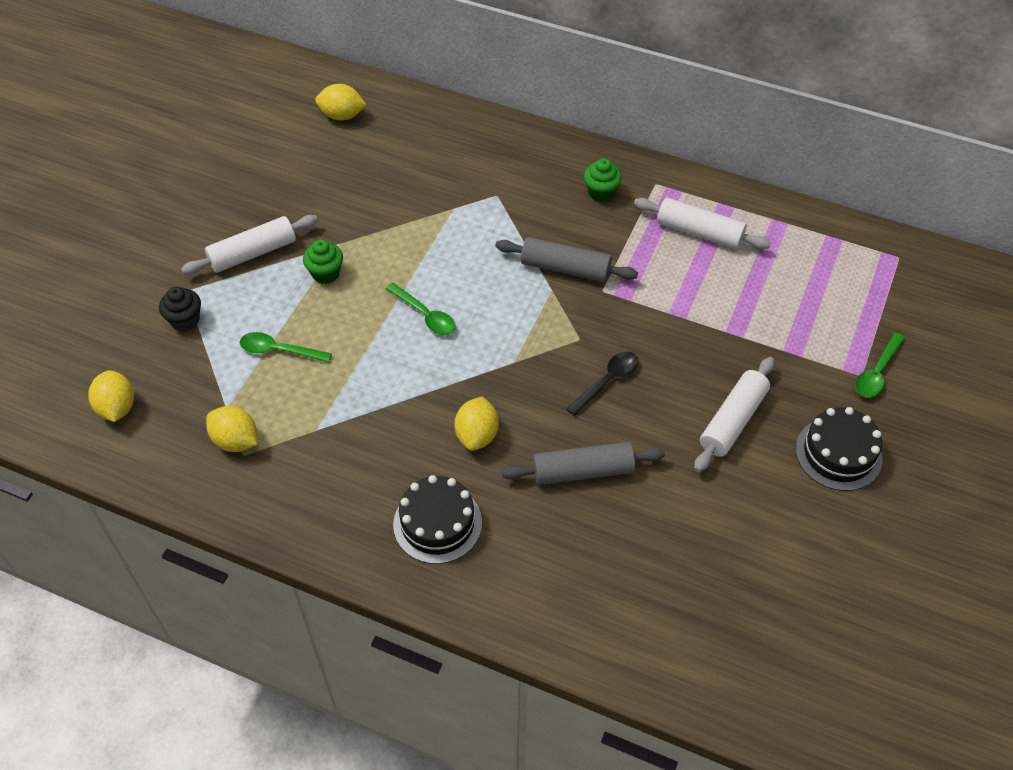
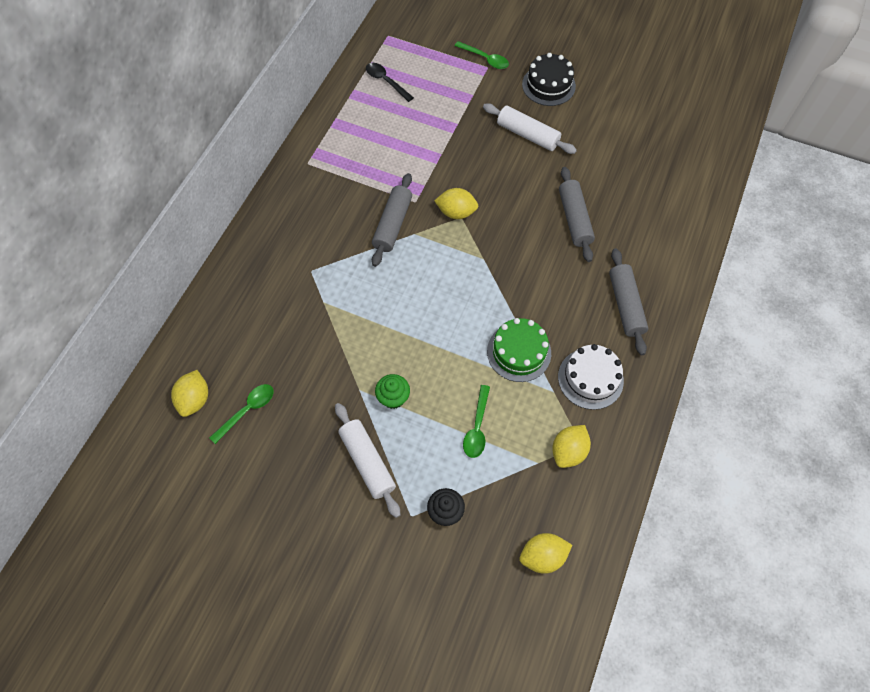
camera: 90 degrees left, 10 degrees up
(330, 472) = (590, 378): none -> white cake
(374, 395) = (519, 352): none -> green cake
(425, 315) = (439, 319): green spoon -> green spoon (247, 410)
(437, 523) = (625, 305): black cake -> grey rolling pin
(477, 435) = (550, 282): yellow lemon -> yellow lemon (456, 212)
(601, 192) = (314, 199): green cupcake -> none
(607, 381) = (498, 202): black spoon -> black spoon (386, 81)
(699, 232) = (359, 140): white rolling pin -> none

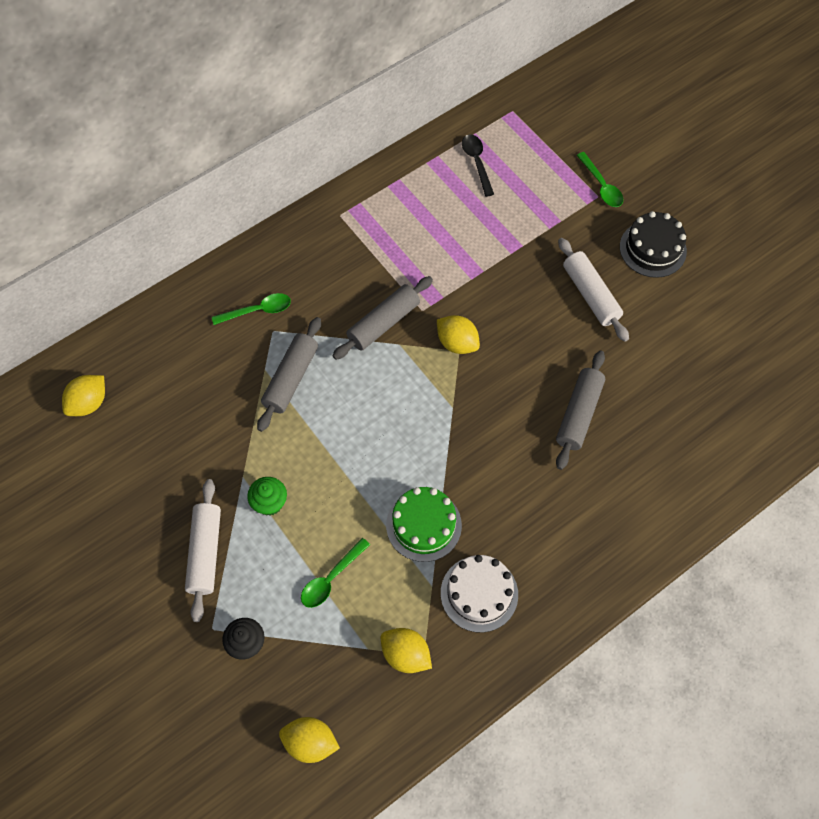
camera: 30 degrees right, 0 degrees up
(247, 410) = (128, 440): green spoon -> green spoon (257, 310)
(568, 451) = (405, 655): yellow lemon -> yellow lemon turned 60 degrees clockwise
(625, 305) = (570, 537): grey rolling pin -> grey rolling pin (291, 378)

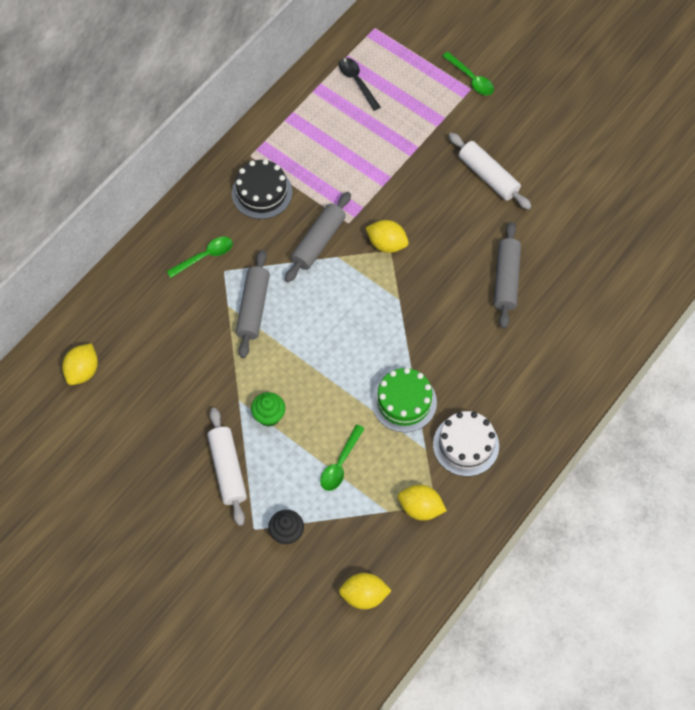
camera: 15 degrees left, 0 degrees up
(653, 249) = (530, 124): black cake -> black cake (262, 192)

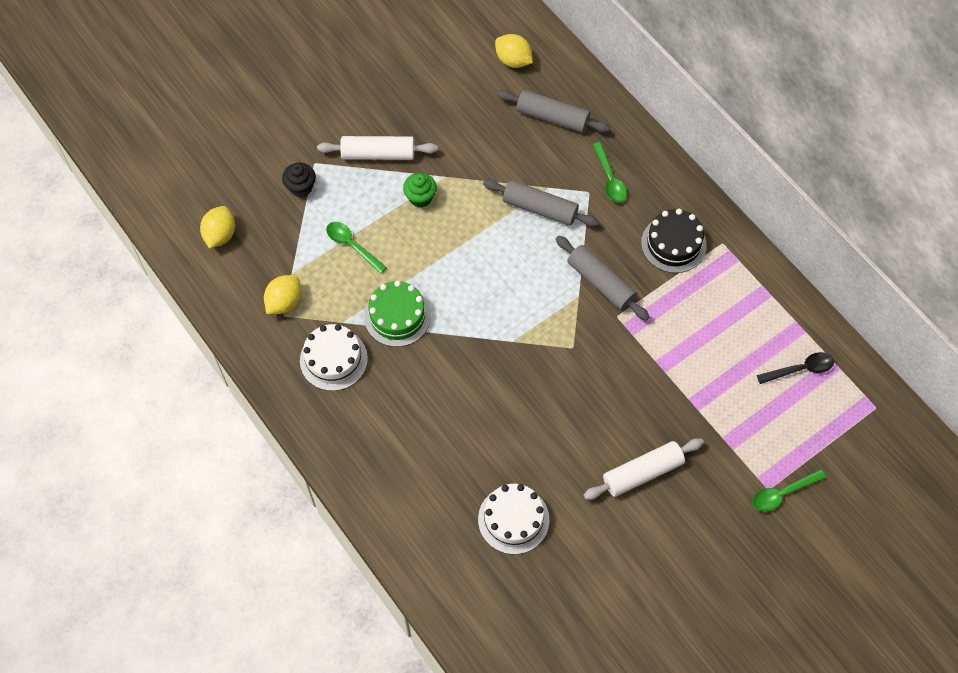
camera: 105 degrees right, 0 degrees up
(386, 244) = (581, 346): yellow lemon -> none
(506, 279) = (506, 452): grey rolling pin -> grey rolling pin (552, 117)
(563, 261) = (513, 519): none -> white cake

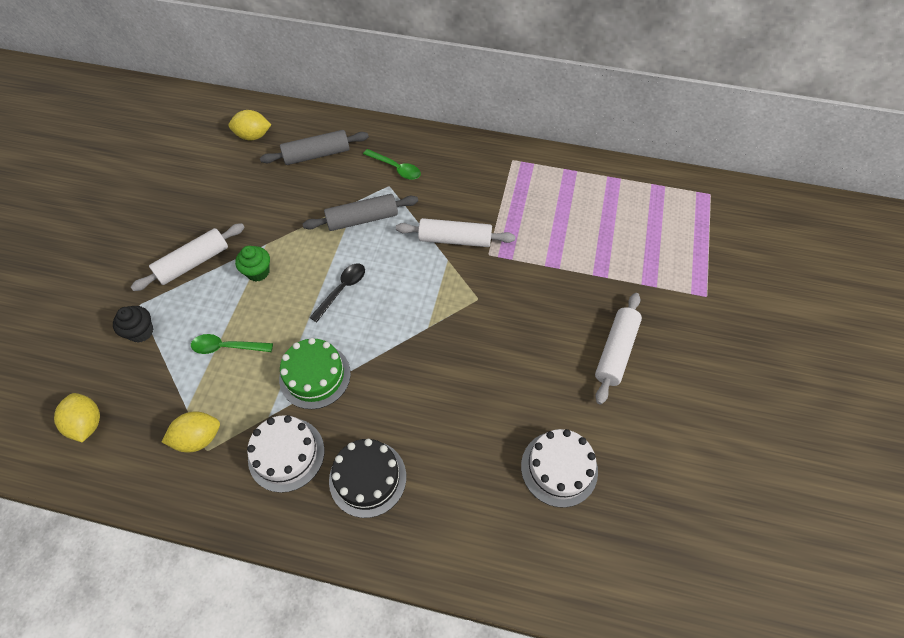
camera: 40 degrees left, 5 degrees down
(284, 302) = (198, 438): yellow lemon -> yellow lemon turned 75 degrees clockwise
(601, 283) = (455, 239): grey rolling pin -> white rolling pin
(673, 244) = (481, 181): black cake -> black cake (367, 478)
(782, 493) = (718, 292): green spoon -> none
(800, 369) = (642, 203): black spoon -> black spoon (342, 290)

